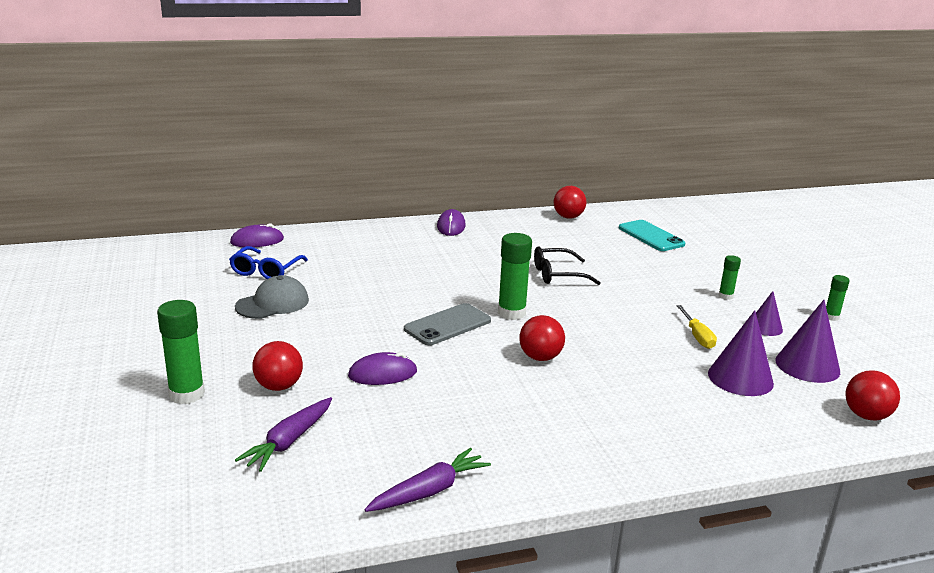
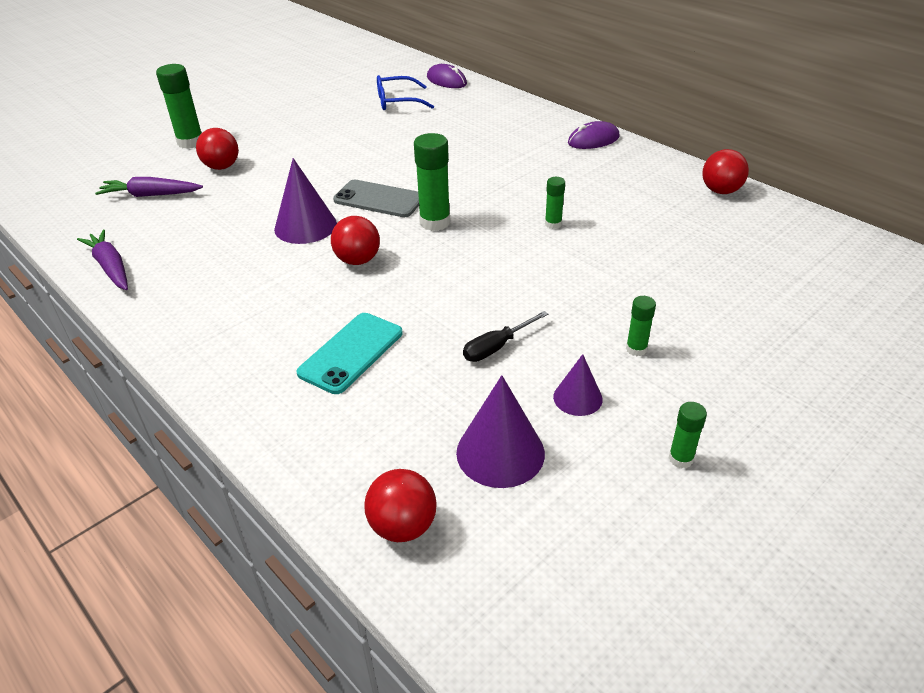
camera: 65 degrees right, 15 degrees up
(272, 303) = (345, 122): grey cap -> none
(382, 374) = (269, 198): purple mouse -> none
(429, 491) = (111, 267): purple carrot -> purple carrot turned 150 degrees counterclockwise
(558, 274) = (553, 224): black glasses -> green glue stick
(651, 236) = (750, 256): turquoise phone -> turquoise phone (351, 353)
(697, 336) = (497, 347): yellow screwdriver -> black screwdriver
(740, 378) = (419, 399): purple cone -> purple cone (305, 226)

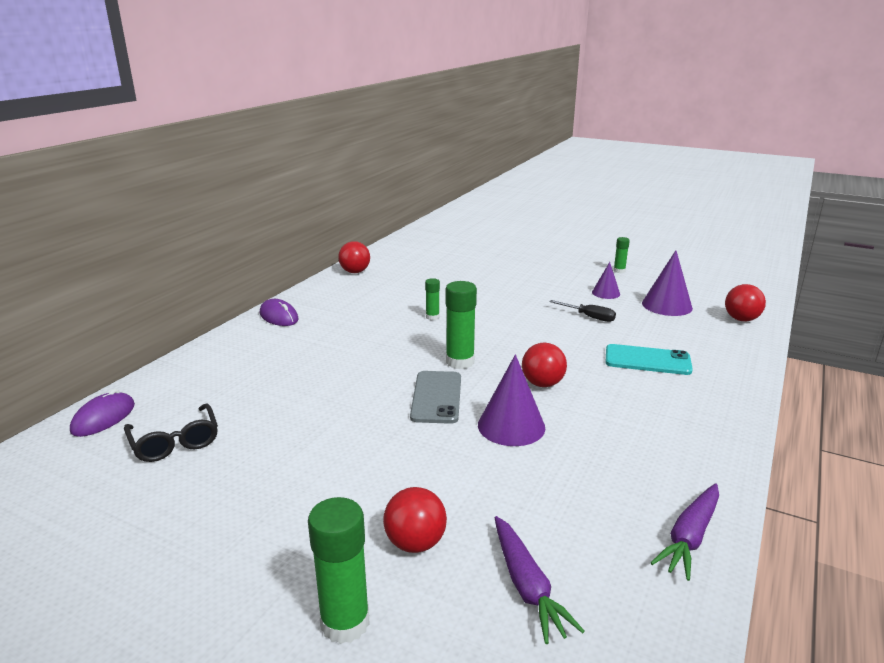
camera: 110 degrees left, 15 degrees down
(398, 101) = (175, 441): blue glasses -> black glasses
(636, 349) = (551, 283): green glue stick -> none

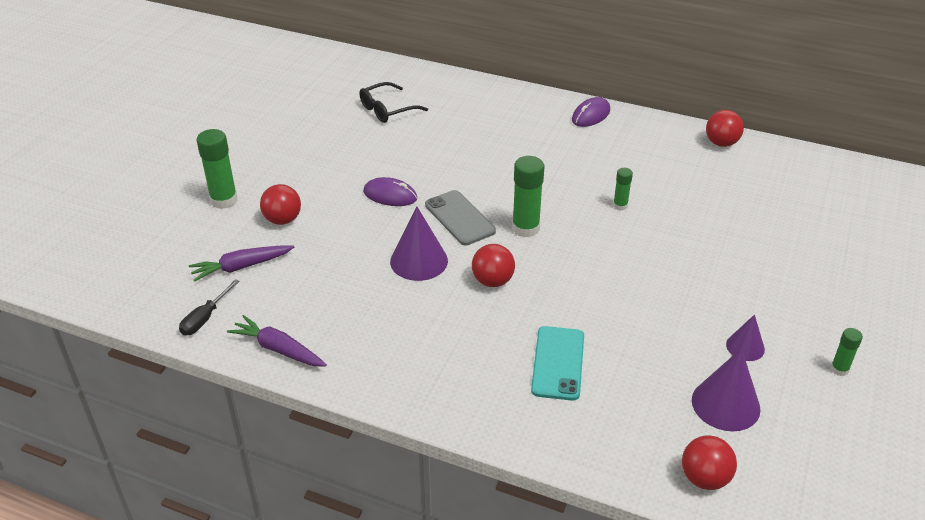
camera: 85 degrees right, 15 degrees up
(103, 418) = (413, 76): purple mouse -> purple mouse (390, 195)
(436, 397) = (459, 218): grey phone -> grey phone turned 60 degrees clockwise
(589, 317) = (661, 325): black screwdriver -> black screwdriver (205, 318)

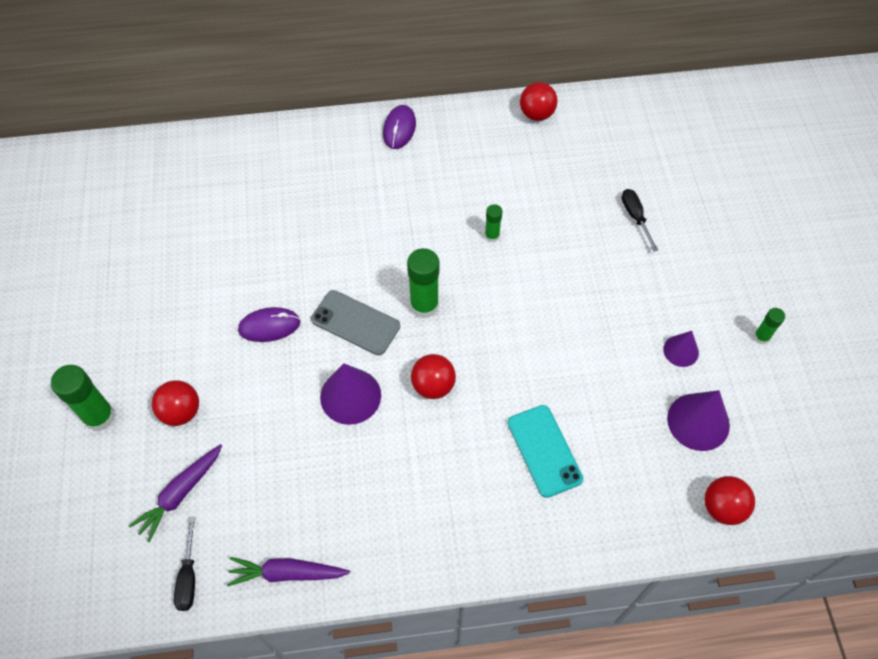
camera: 30 degrees left, 20 degrees up
(387, 109) = (191, 210): black glasses -> none
(767, 239) = (635, 217): none -> black screwdriver

